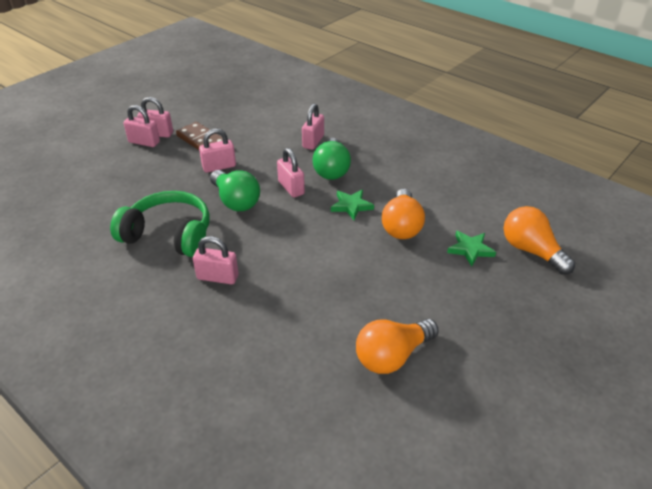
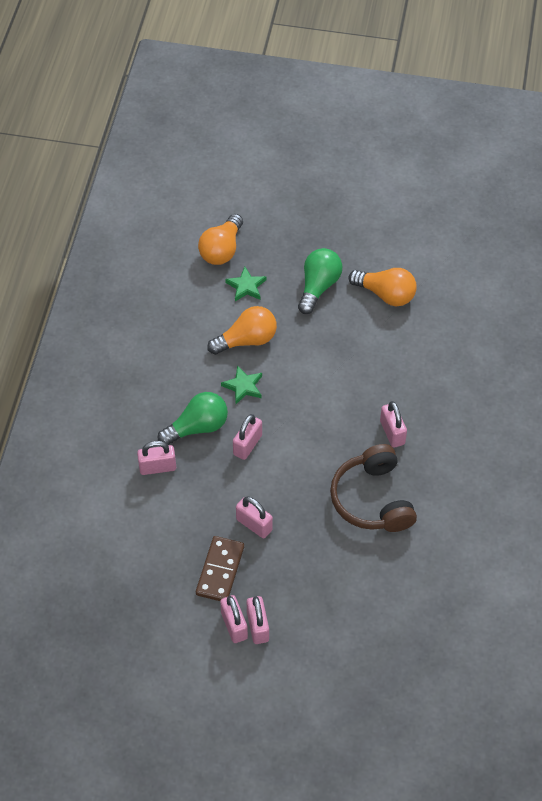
camera: 120 degrees left, 15 degrees up
(169, 235) = (372, 499): green headphones -> brown headphones
(236, 201) = (295, 477): green light bulb -> green light bulb (318, 287)

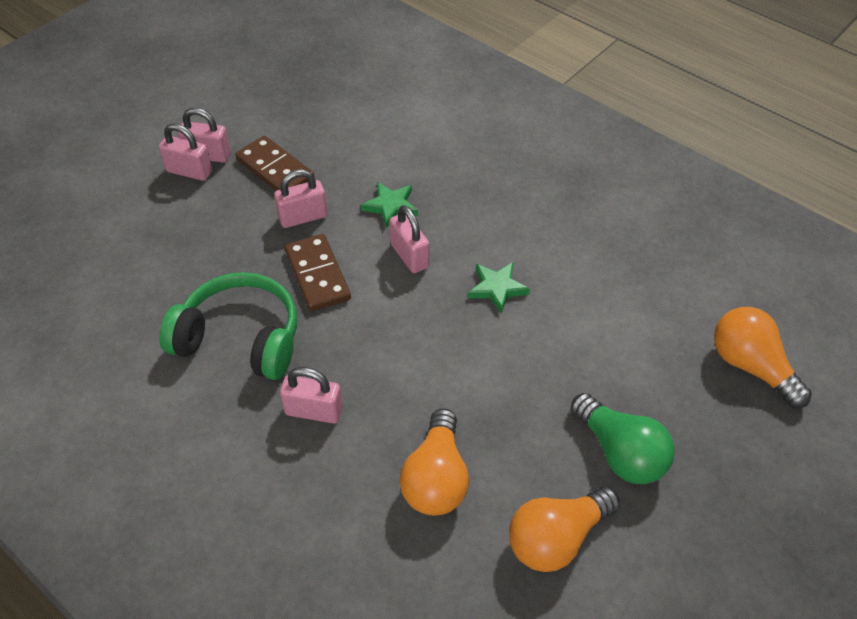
camera: 120 degrees right, 5 degrees down
(157, 467) = (438, 170): pink padlock -> none
(197, 427) = (467, 222): green light bulb -> none
(246, 286) = (665, 364): green star -> green star (390, 206)
(247, 340) = (569, 323): orange light bulb -> orange light bulb (436, 478)
(297, 487) = (317, 275): none -> brown domino
(372, 499) = (240, 339): brown headphones -> green headphones

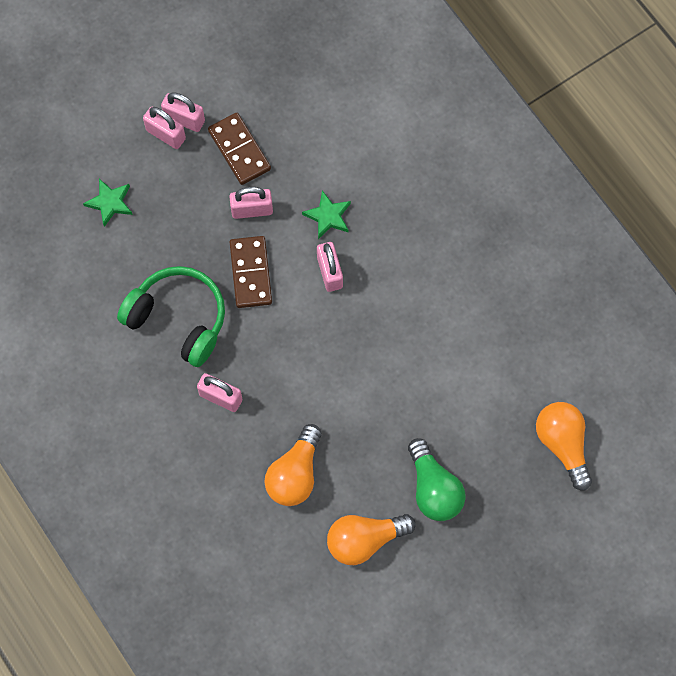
camera: 15 degrees right, 20 degrees up
(497, 288) = (391, 322): green star -> green star (110, 203)

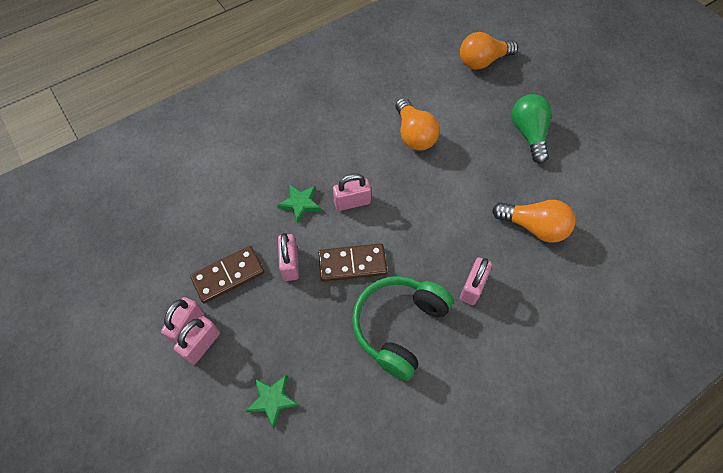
camera: 90 degrees left, 10 degrees down
(364, 540) = (578, 178): orange light bulb -> orange light bulb (414, 135)
(434, 489) = (528, 134): green light bulb -> green light bulb turned 75 degrees counterclockwise

